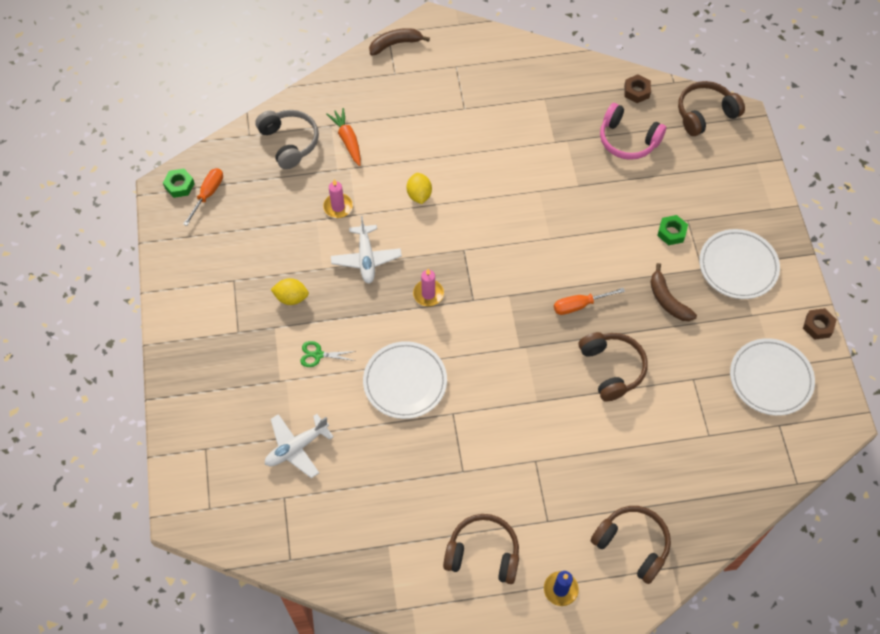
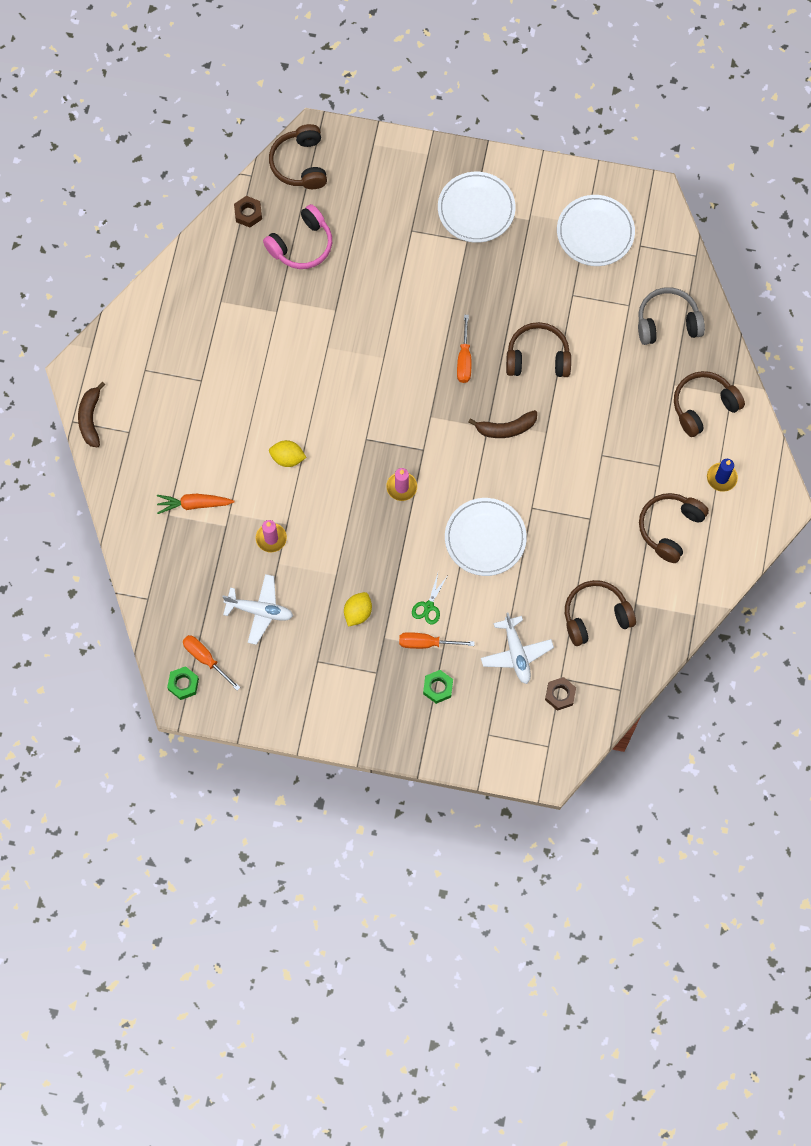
camera: 70 degrees left, 10 degrees up
(281, 365) = (427, 643): none -> orange screwdriver
(289, 142) = (173, 561): grey headphones -> grey headphones (667, 322)
(361, 510) = (595, 616): none -> brown headphones
(366, 258) = (340, 530): white plane -> white plane (259, 611)
(667, 300) = (487, 283): brown banana -> brown banana (506, 428)
(671, 232) = (419, 250): green nut -> green nut (438, 688)
(818, 326) = (560, 171): brown nut -> brown nut (560, 695)

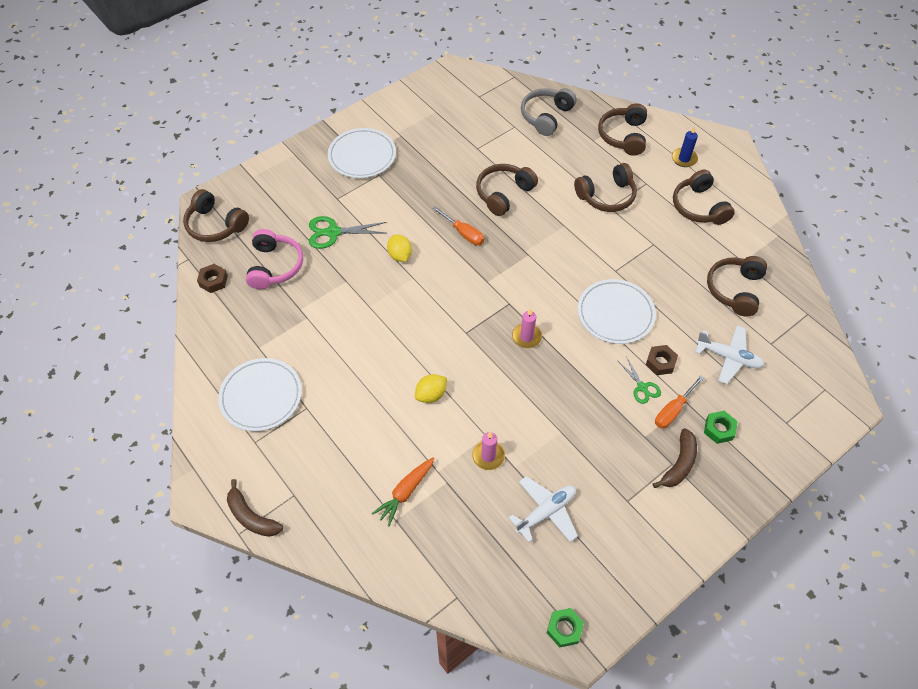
camera: 50 degrees left, 15 degrees down
(206, 659) = (555, 590): orange screwdriver -> none
(358, 612) = (607, 440): yellow lemon -> yellow lemon (400, 255)
(373, 258) = (333, 232): none -> green scissors
(506, 428) = (539, 245): brown banana -> brown banana (679, 464)
(560, 695) = (785, 353): brown nut -> brown nut (660, 362)
(595, 232) = (446, 110): white plate -> white plate (261, 396)
(612, 443) = (606, 196): none -> brown headphones

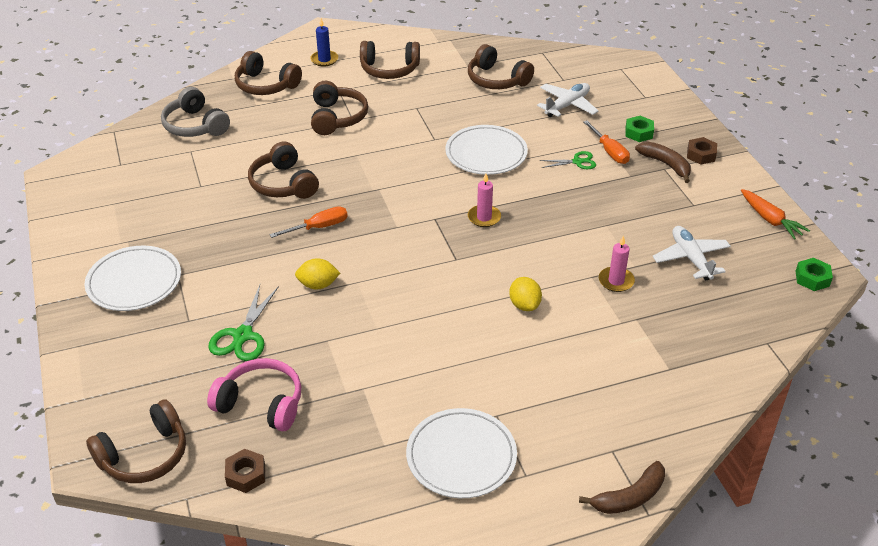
camera: 70 degrees left, 15 degrees down
(405, 492) = (639, 353): orange carrot -> orange carrot (770, 220)
(660, 362) = (555, 143): brown nut -> brown nut (701, 155)

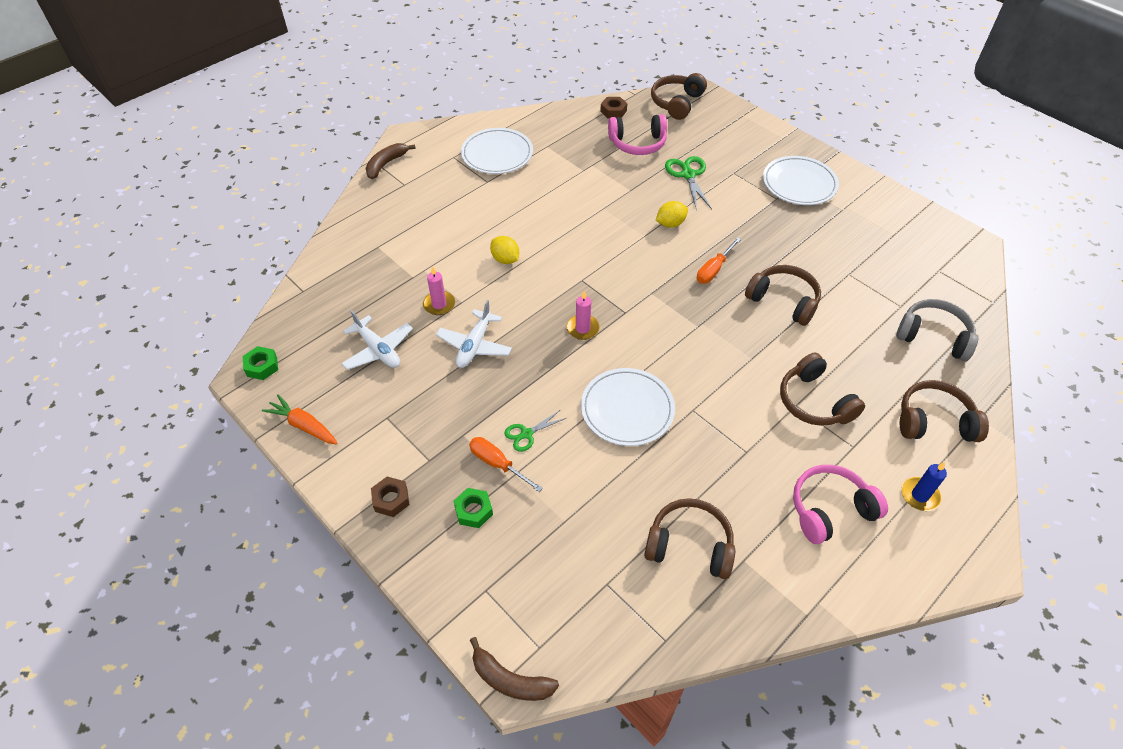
camera: 155 degrees right, 10 degrees up
(389, 69) = (830, 509): brown headphones -> pink headphones
(567, 105) = (578, 528): white plane -> white plane (474, 345)
(665, 164) = (428, 467): brown banana -> brown banana (510, 680)

